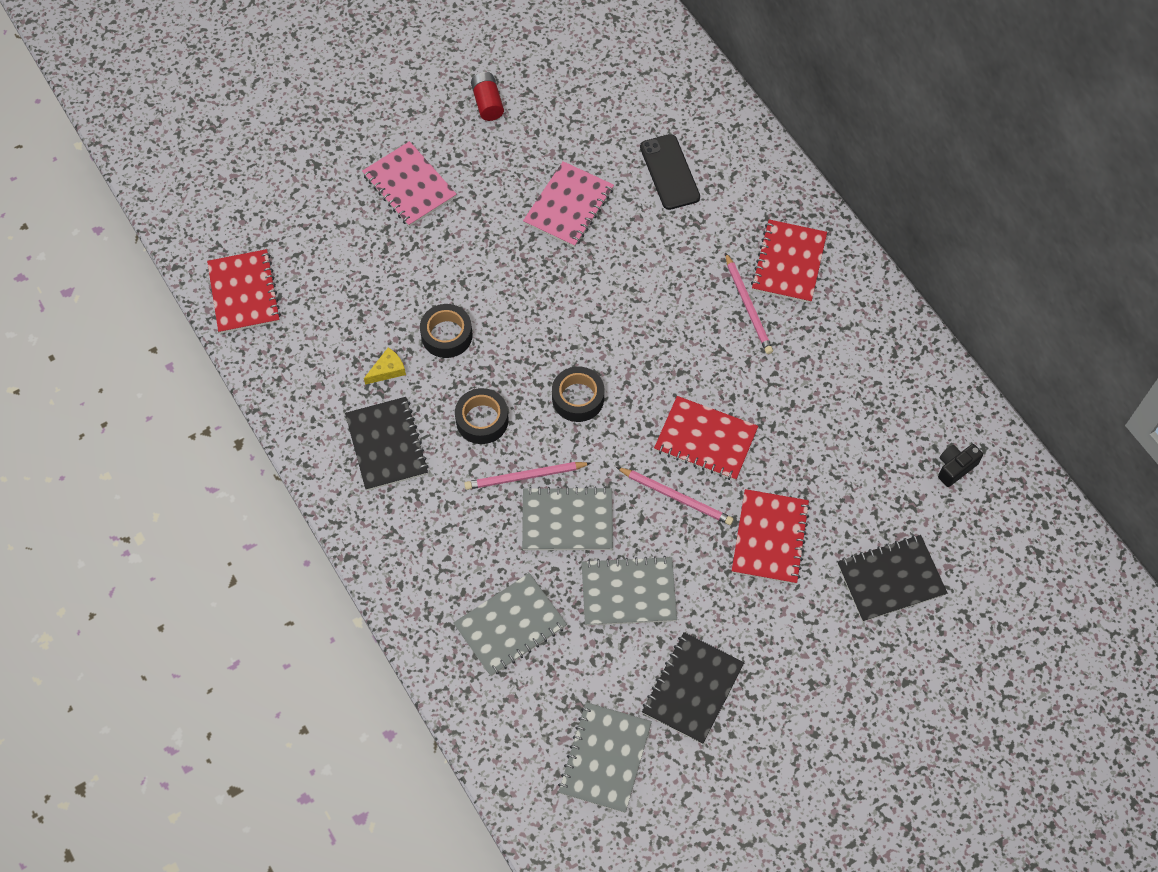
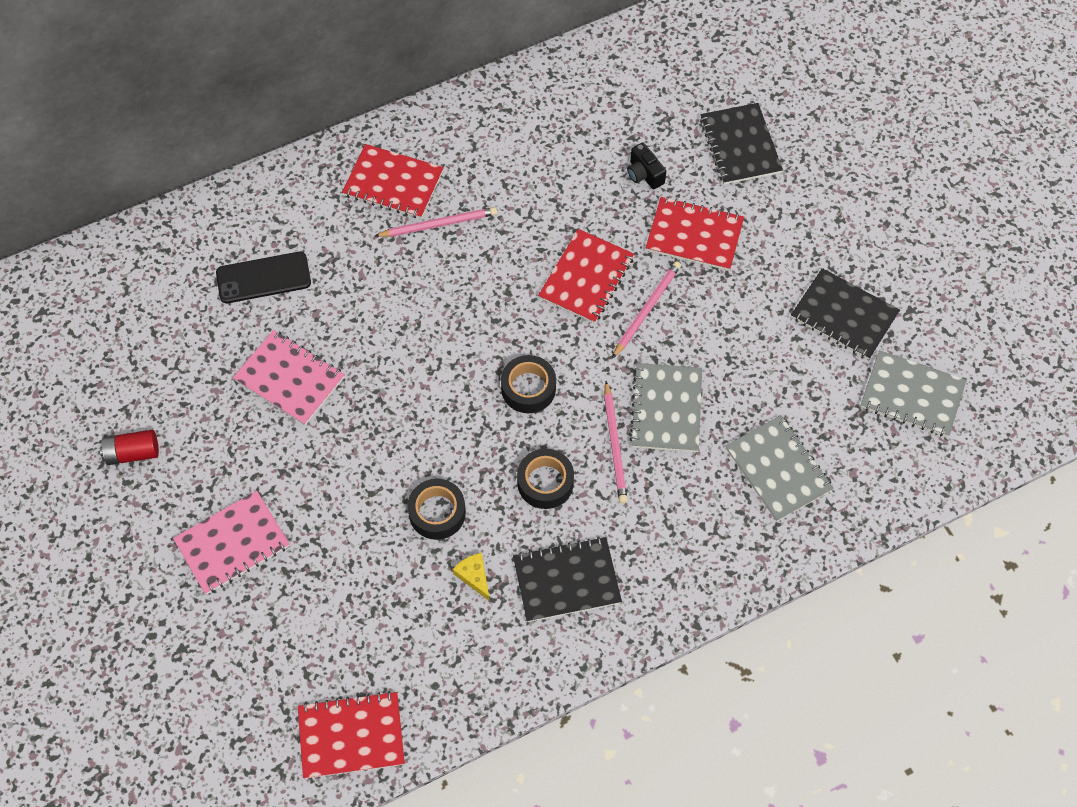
camera: 85 degrees left, 0 degrees up
(628, 592) = (745, 360): grey notebook -> none
(955, 468) = (632, 80): black camera -> black camera (644, 174)

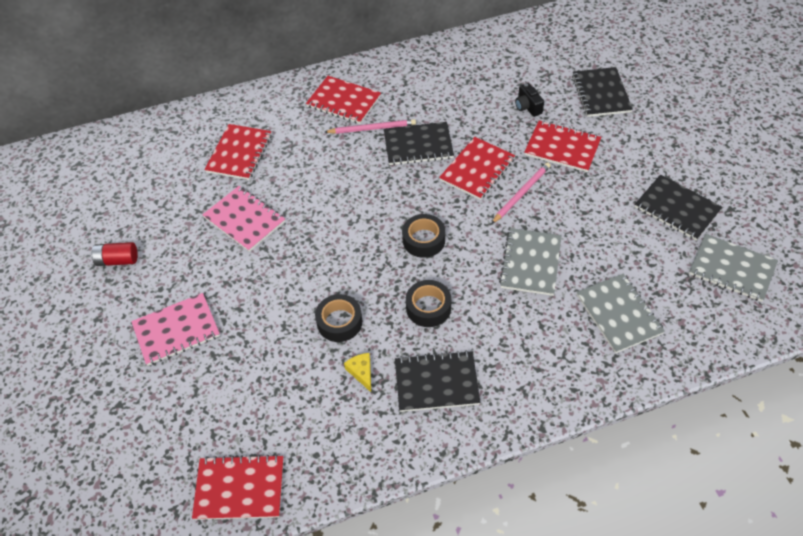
camera: 10 degrees right, 10 degrees down
(263, 278) = (239, 153): black phone -> red notebook
(504, 246) = (418, 145): none -> black notebook
(615, 445) = (487, 285): pink pencil -> none

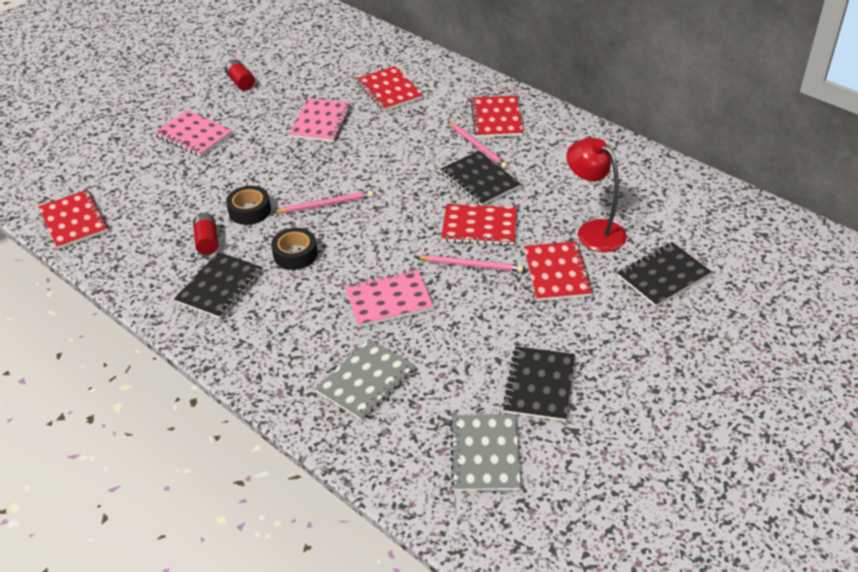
camera: 60 degrees right, 10 degrees down
(239, 153) = (389, 90): red notebook -> red notebook turned 75 degrees clockwise
(361, 372) = (207, 241): yellow cheese -> red battery
(373, 260) = (326, 204): none -> pink pencil
(424, 240) = (368, 224): black tape -> none
(436, 382) = (220, 287): black notebook -> black notebook turned 60 degrees clockwise
(527, 107) = (593, 231): black camera -> red lamp
(530, 263) = (388, 300): grey notebook -> pink notebook

